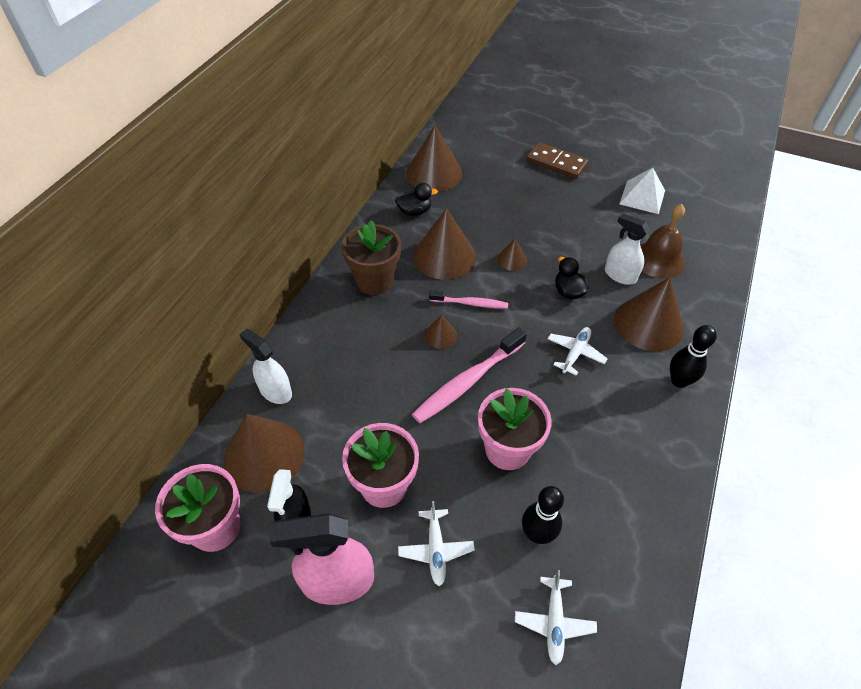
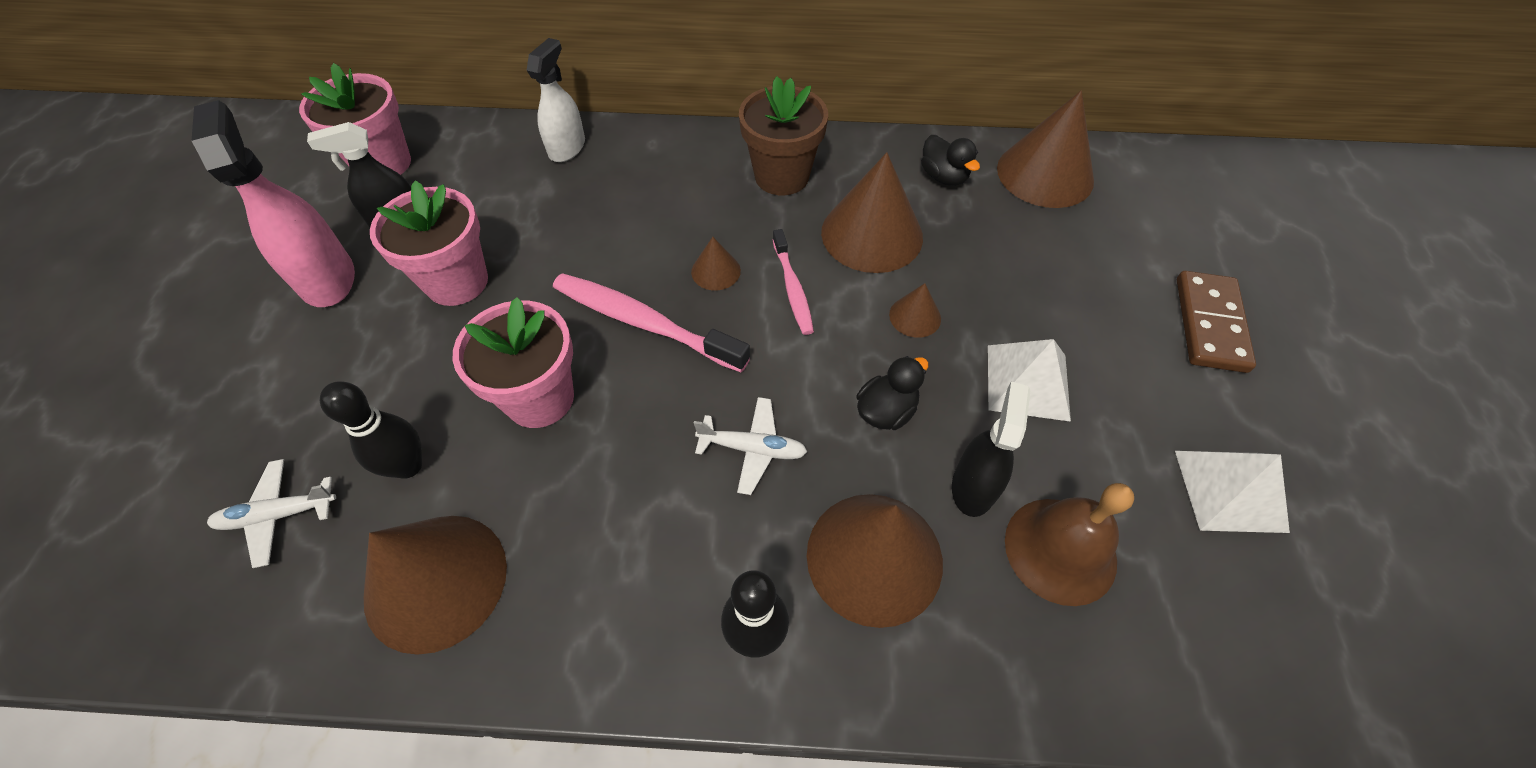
camera: 70 degrees right, 5 degrees up
(264, 455) = (478, 168): brown cone -> brown cone (436, 581)
(436, 550) = (374, 358): white plane -> none
(568, 234) = (1027, 382): none -> white pyramid
(620, 275) = (973, 486): white spray bottle -> black spray bottle

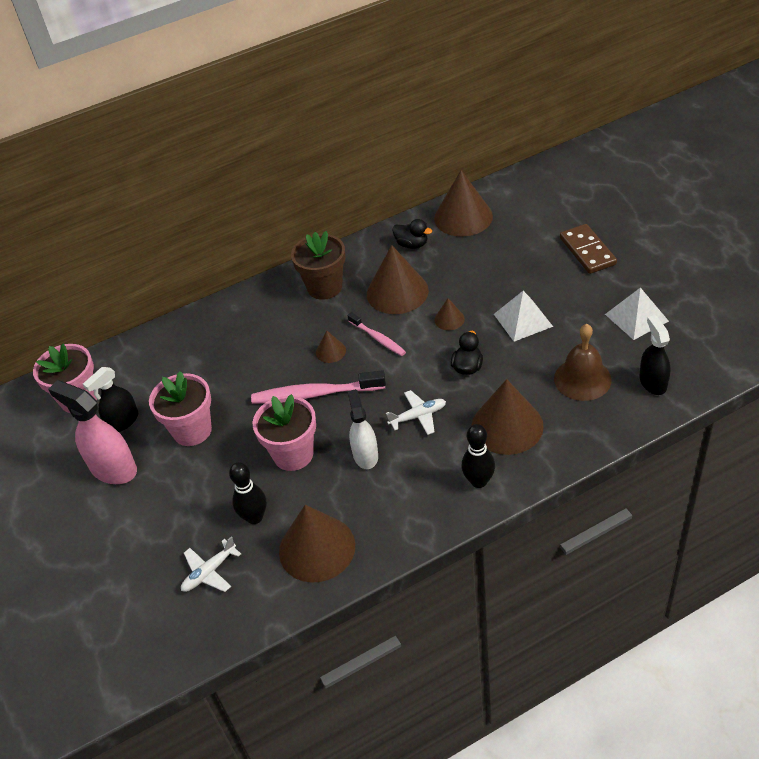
camera: 25 degrees left, 10 degrees down
(567, 147) = (185, 334): white spray bottle -> white spray bottle (365, 455)
(973, 486) = (529, 375): black spray bottle -> black spray bottle (652, 382)

